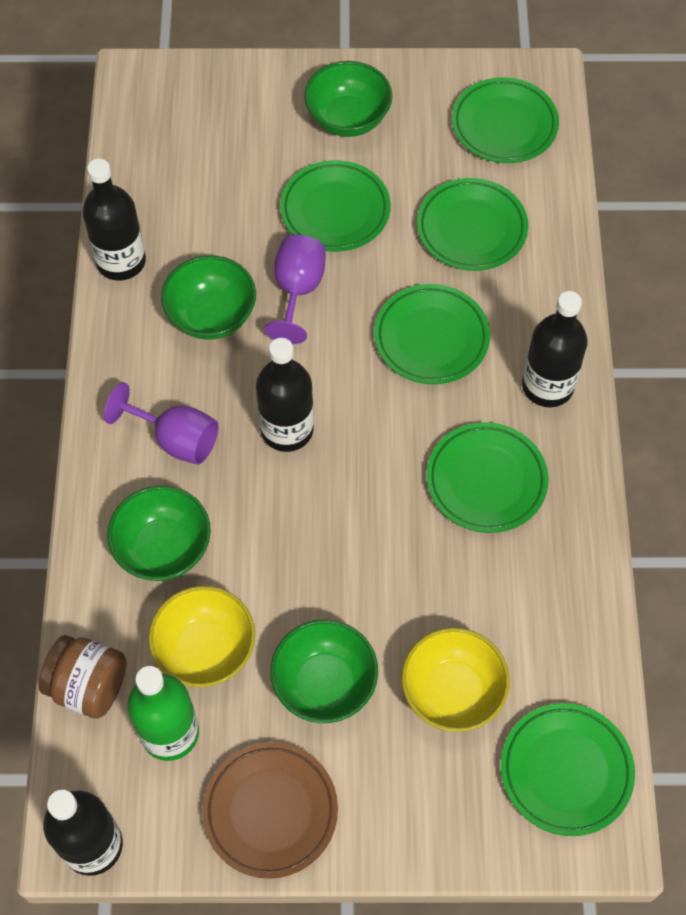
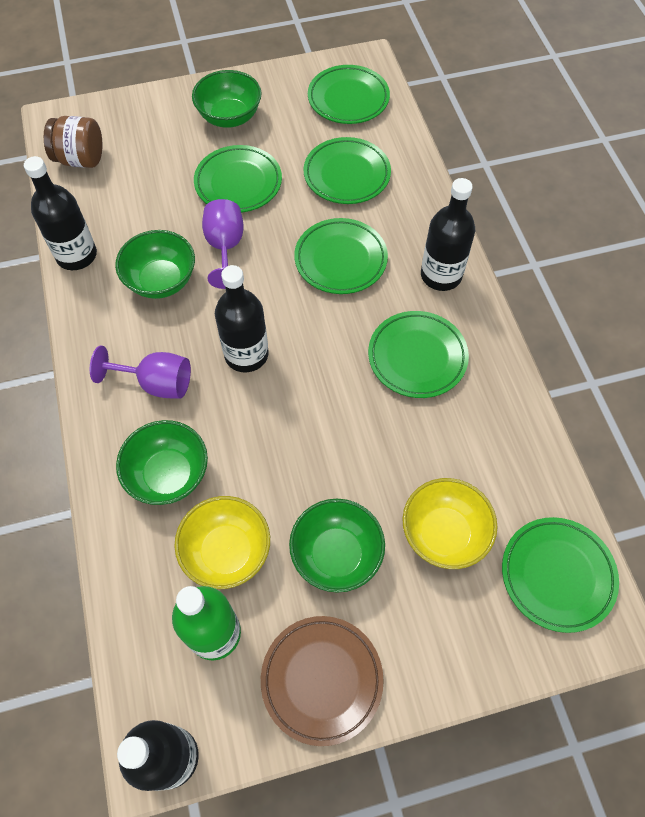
camera: 15 degrees left, 0 degrees up
(89, 686) = (132, 610): brown jar -> brown jar (81, 159)

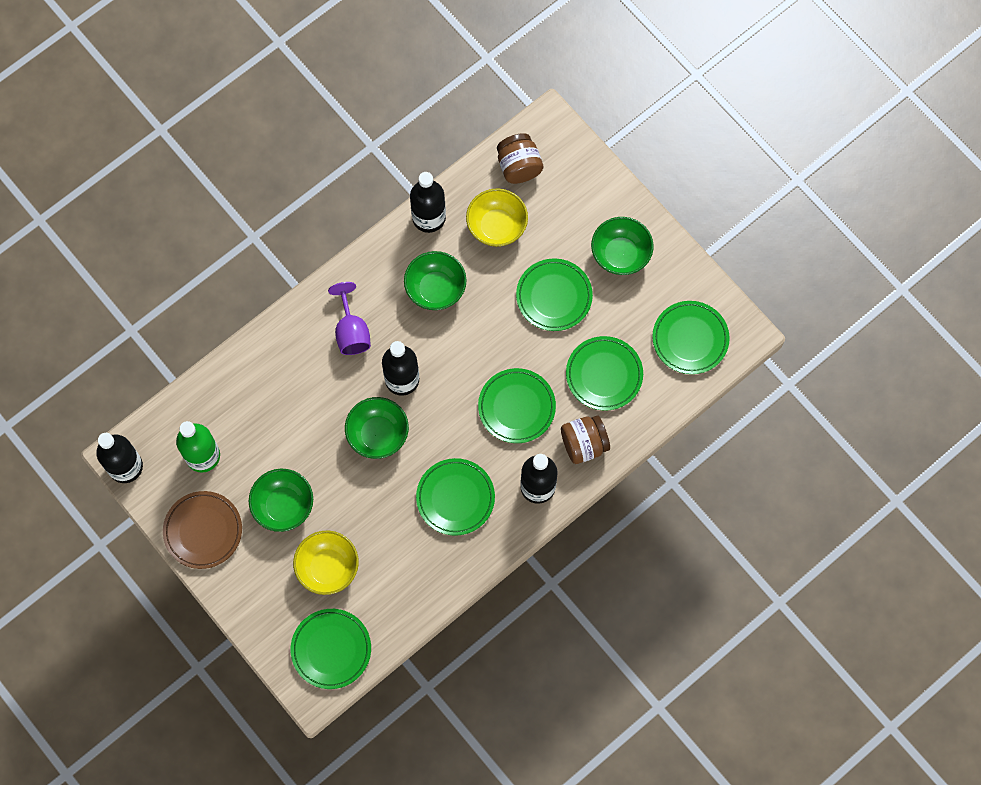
camera: 65 degrees right, 10 degrees up
(168, 475) = (289, 375): green bowl -> green bowl (378, 434)
(225, 247) = (487, 318): purple goblet -> none
(227, 552) = (255, 438): yellow bowl -> yellow bowl (496, 226)
(413, 218) = (584, 444): none -> brown jar

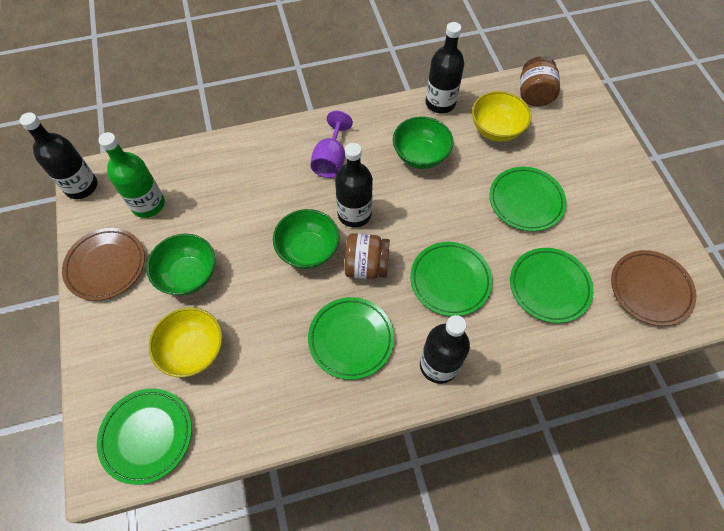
camera: 25 degrees right, 10 degrees down
(584, 444) = (503, 343): brown jar -> brown jar (366, 266)
(620, 254) = (602, 191): green bowl -> none
(690, 339) = (650, 289): green plate -> brown plate

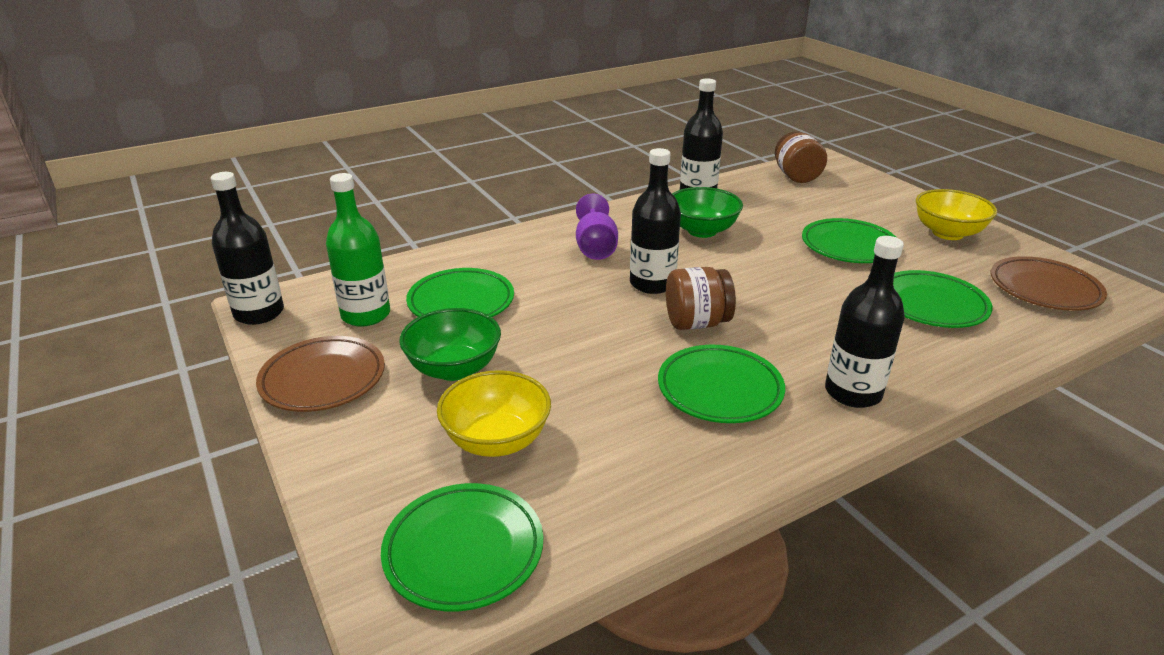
camera: 15 degrees left, 30 degrees down
(308, 250) = (611, 321): green bowl -> none
(450, 280) = (810, 318): green plate -> green plate (461, 302)
(496, 129) = (774, 203): yellow bowl -> yellow bowl (947, 233)

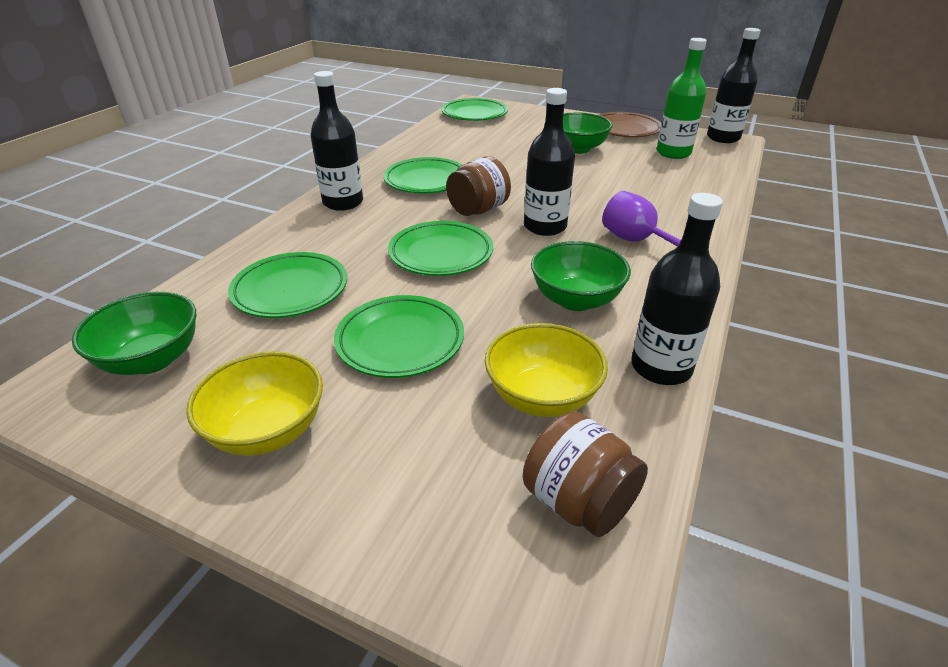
camera: 145 degrees right, 5 degrees up
(461, 302) = (641, 174): green plate -> green plate (441, 254)
(497, 440) = (510, 136): yellow bowl -> yellow bowl (542, 397)
(1044, 289) = (152, 359): brown plate -> green bowl

